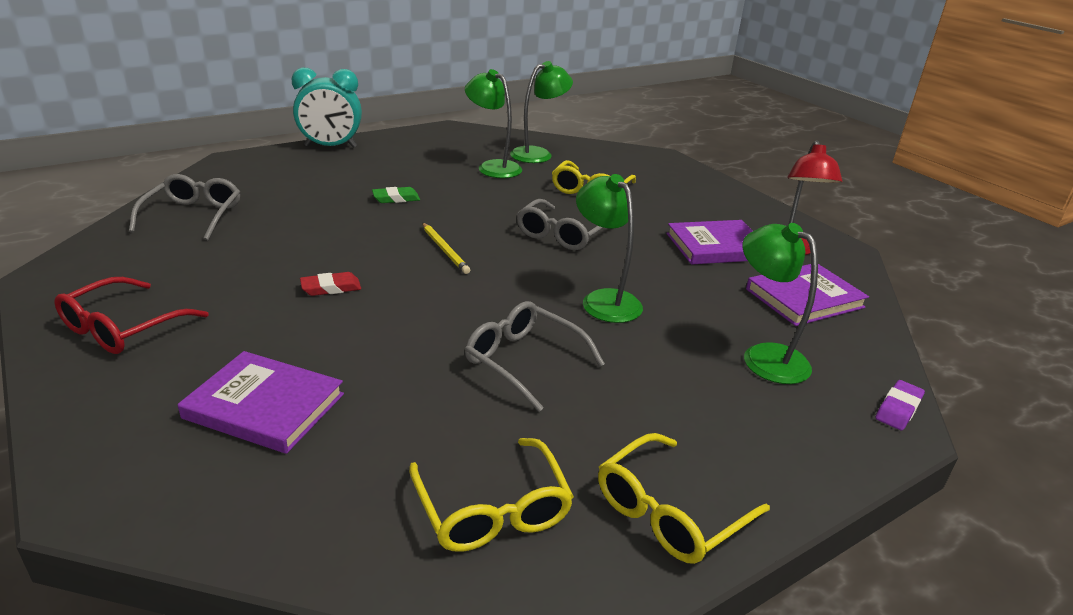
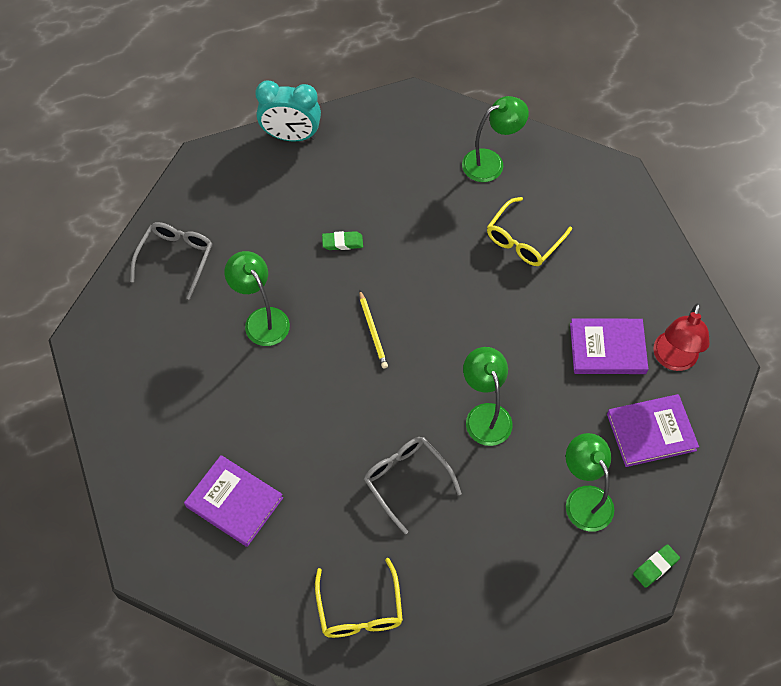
camera: 15 degrees right, 30 degrees up
(123, 327) = (141, 408): red glasses -> none
(331, 288) = (280, 376): red eraser -> none
(493, 167) = (440, 187): green lamp -> green lamp (262, 319)
(562, 234) = (476, 316): grey glasses -> none
(670, 511) = (462, 628): yellow glasses -> none
(898, 409) = (655, 567): purple eraser -> green eraser

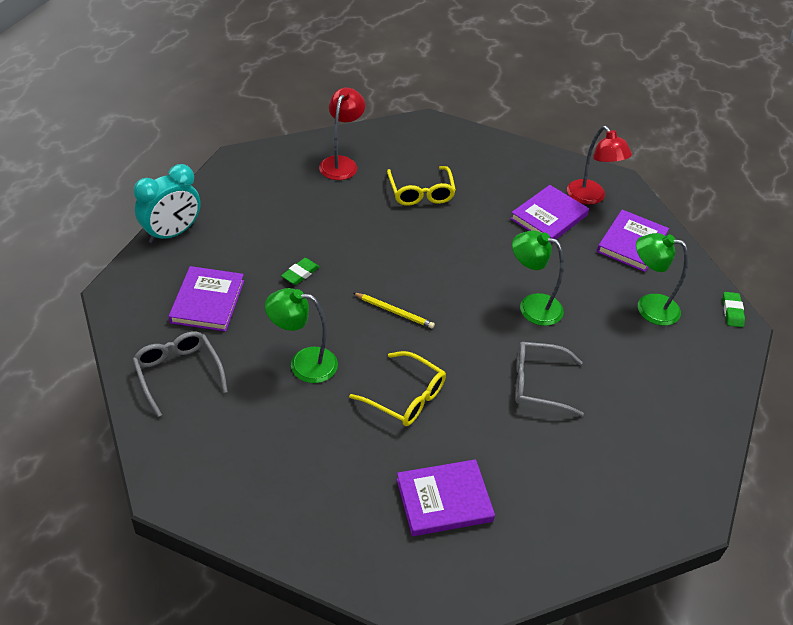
camera: 50 degrees left, 15 degrees down
(254, 215) = (207, 301): none -> purple book
(359, 609) = (618, 489): yellow glasses -> yellow glasses (405, 397)
(491, 162) = (341, 163): green lamp -> red lamp

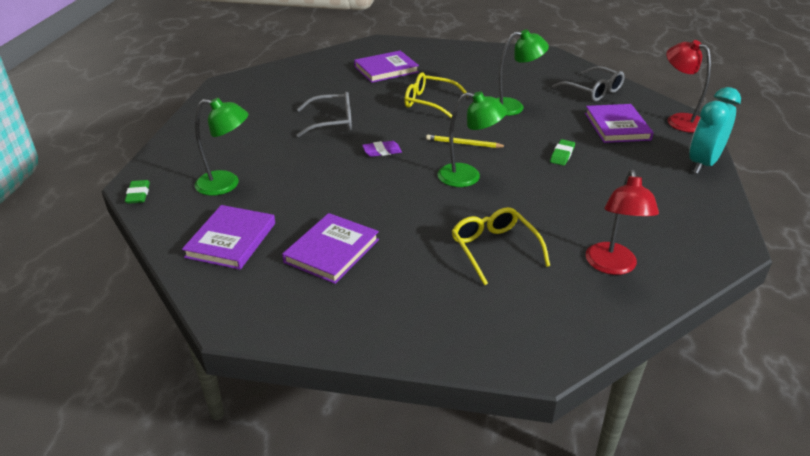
camera: 170 degrees right, 10 degrees down
(487, 319) = (382, 151): none -> purple eraser
(532, 306) = (342, 166): green lamp -> green lamp (468, 177)
(590, 197) = (276, 287): red lamp -> red lamp (678, 120)

